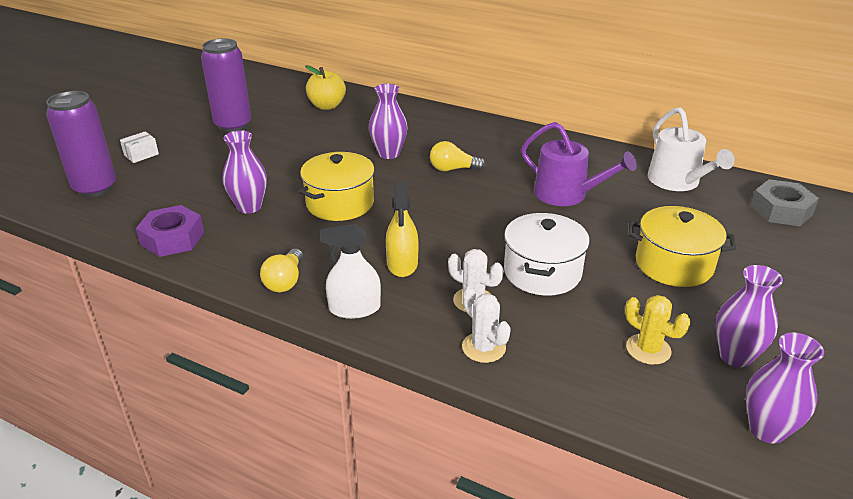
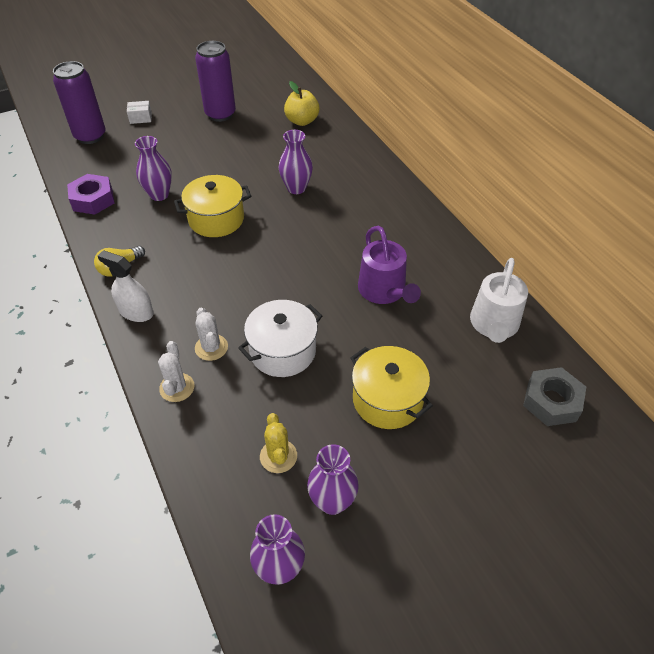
camera: 35 degrees right, 15 degrees up
(402, 264) = (200, 292): yellow spray bottle -> none
(453, 169) = (326, 224): yellow light bulb -> none

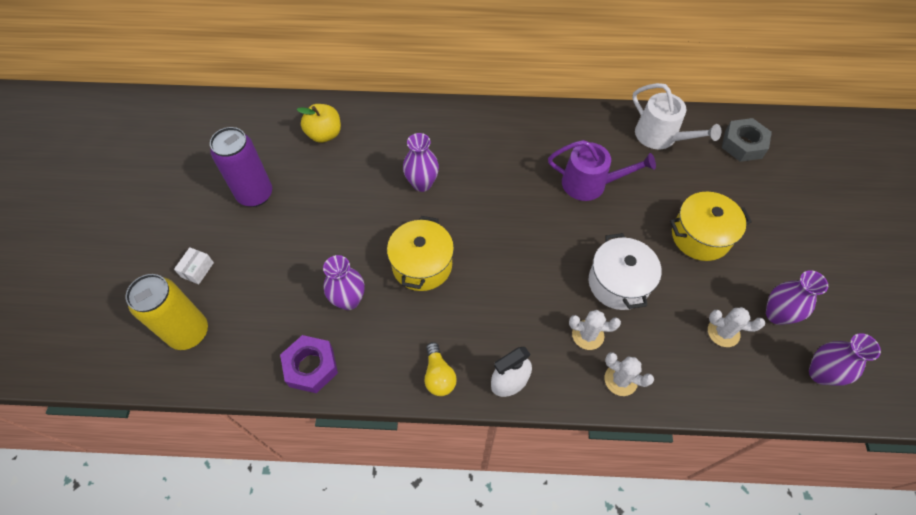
camera: 60 degrees left, 10 degrees up
(90, 136) = (189, 332): purple can -> yellow can
(278, 456) = (723, 332): yellow cactus -> white cactus

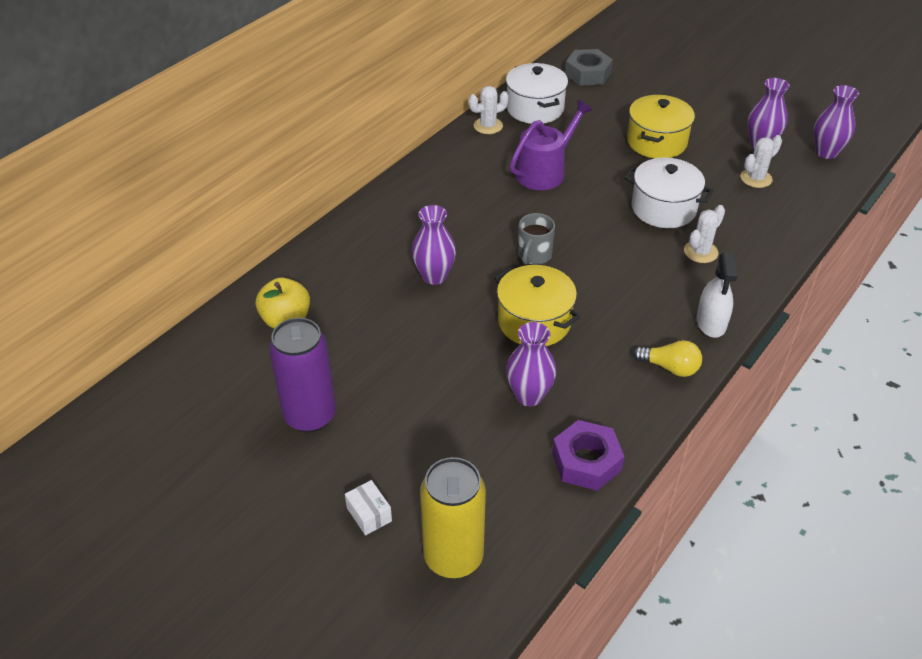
camera: 55 degrees left, 15 degrees down
(490, 228) = (534, 255): none -> grey mug
(620, 380) = (758, 255): white cactus -> white cactus (488, 126)
(660, 136) = (535, 108): white watering can -> white pot

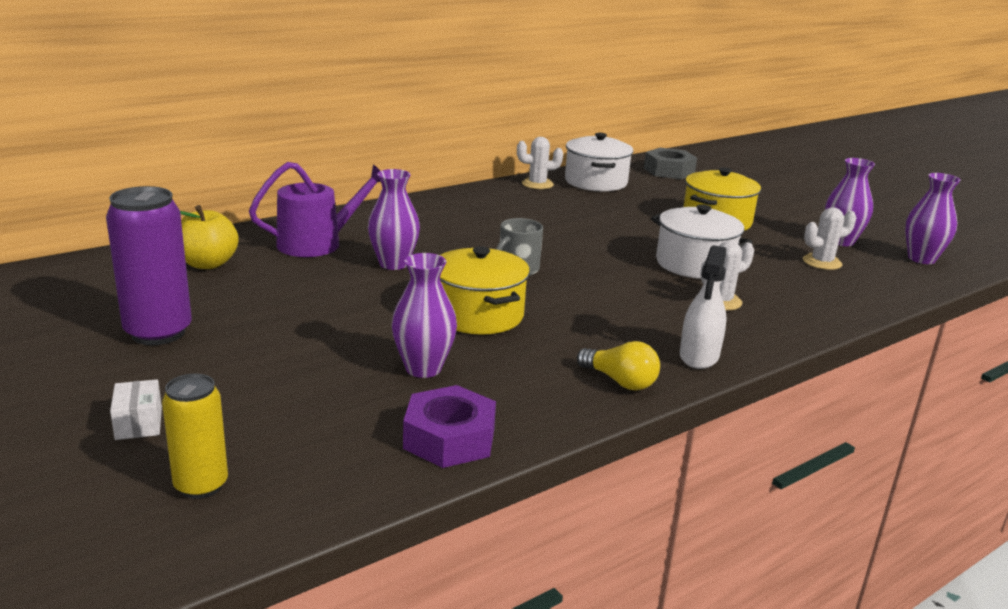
camera: 15 degrees right, 20 degrees down
(453, 557) = (201, 485): yellow can -> yellow can, size x0.62
(544, 172) = (575, 219): purple watering can -> purple watering can (317, 243)

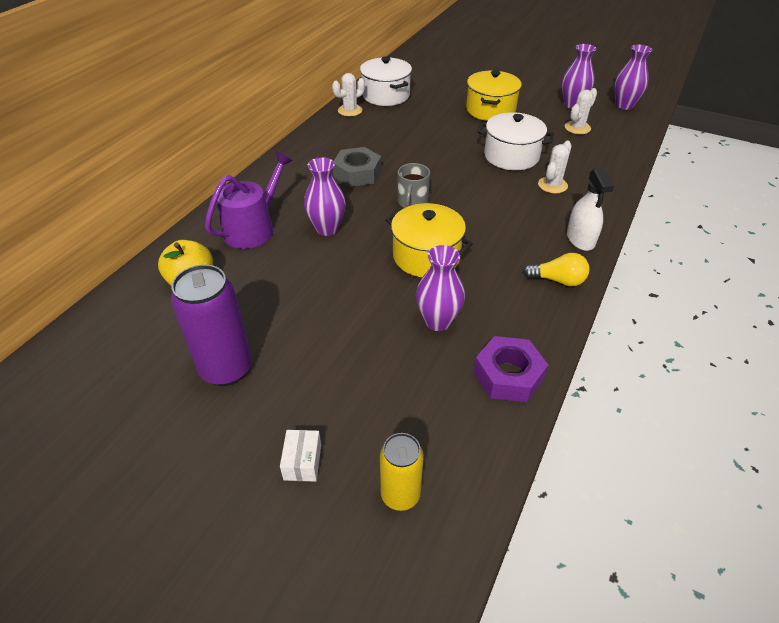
camera: 25 degrees left, 20 degrees up
(139, 423) = (302, 462): white box -> white box turned 45 degrees clockwise
(669, 171) = (422, 69): grey nut -> grey nut (357, 173)

